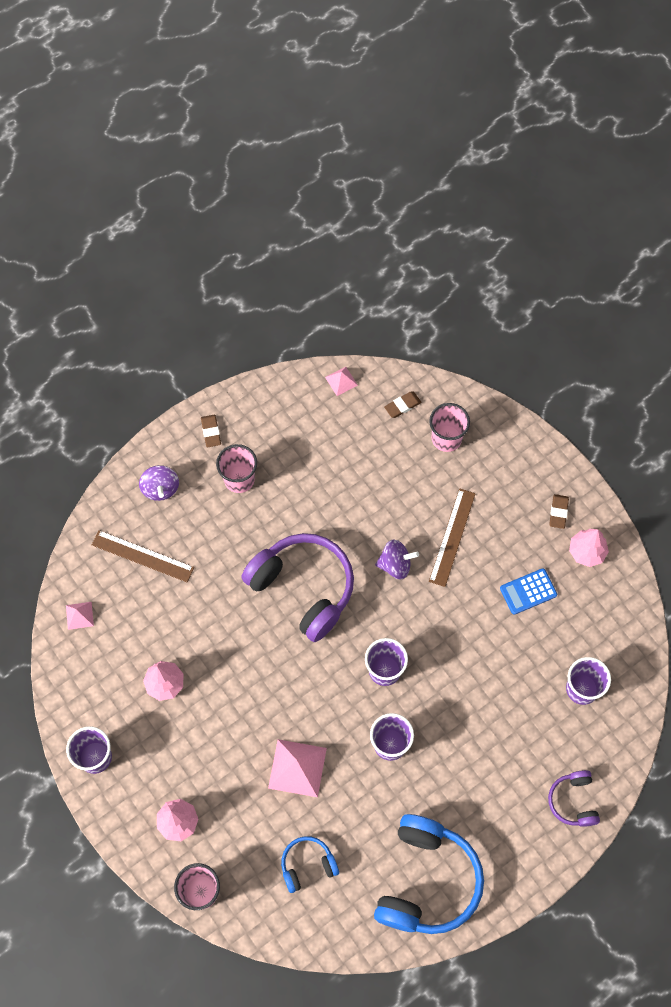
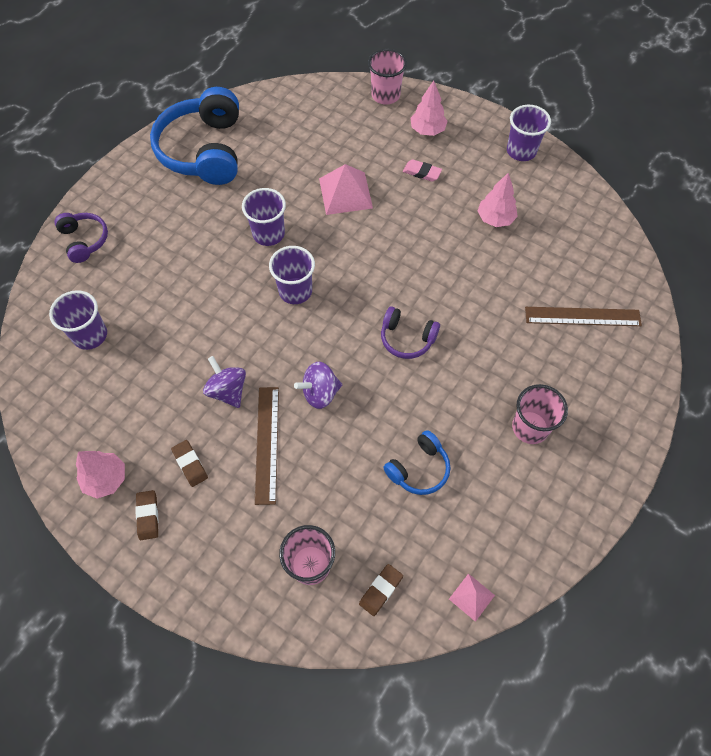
camera: 160 degrees right, 5 degrees down
(79, 615) = (606, 247): pink pyramid -> none
(160, 488) = (607, 388): purple spinning top -> purple spinning top (228, 391)
(210, 766) = (422, 172): none -> pink eraser
(211, 432) = (591, 471): brown eraser -> brown eraser (190, 464)
(303, 588) = (407, 338): purple headphones -> purple headphones, size x0.50
(307, 865) = (308, 133): blue headphones -> blue headphones (419, 469)
(528, 591) = (166, 412): blue calculator -> none

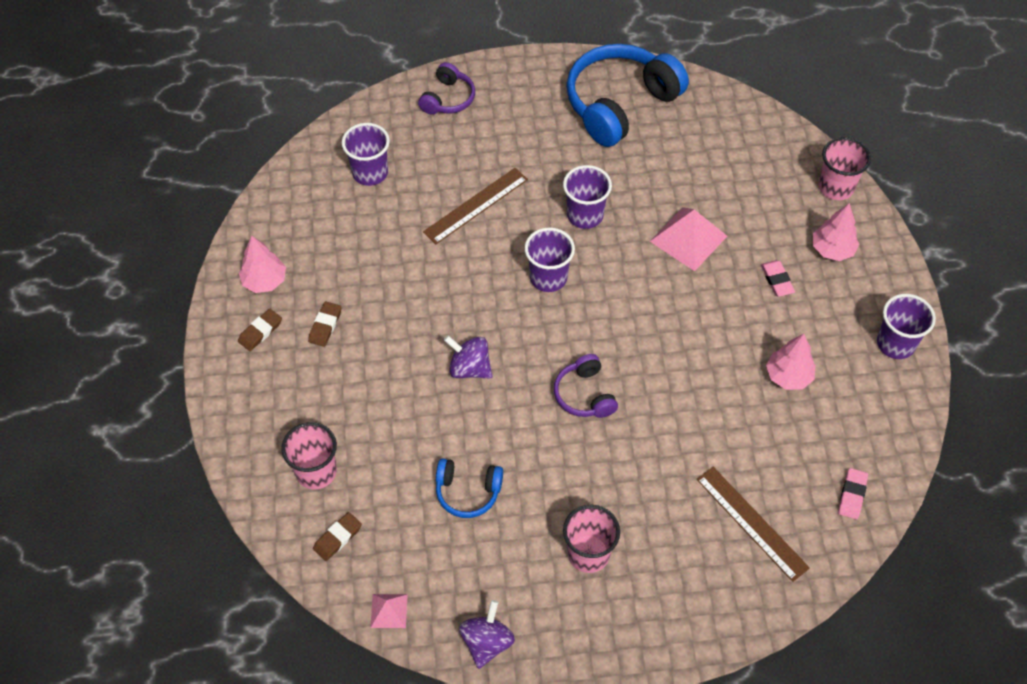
camera: 50 degrees right, 5 degrees down
(228, 391) = (410, 302): purple spinning top -> purple spinning top (487, 642)
(267, 444) = (389, 365): brown ruler -> brown ruler (476, 205)
(381, 590) = (337, 538): brown eraser -> brown eraser turned 45 degrees counterclockwise
(605, 250) = (852, 495): none -> pink eraser

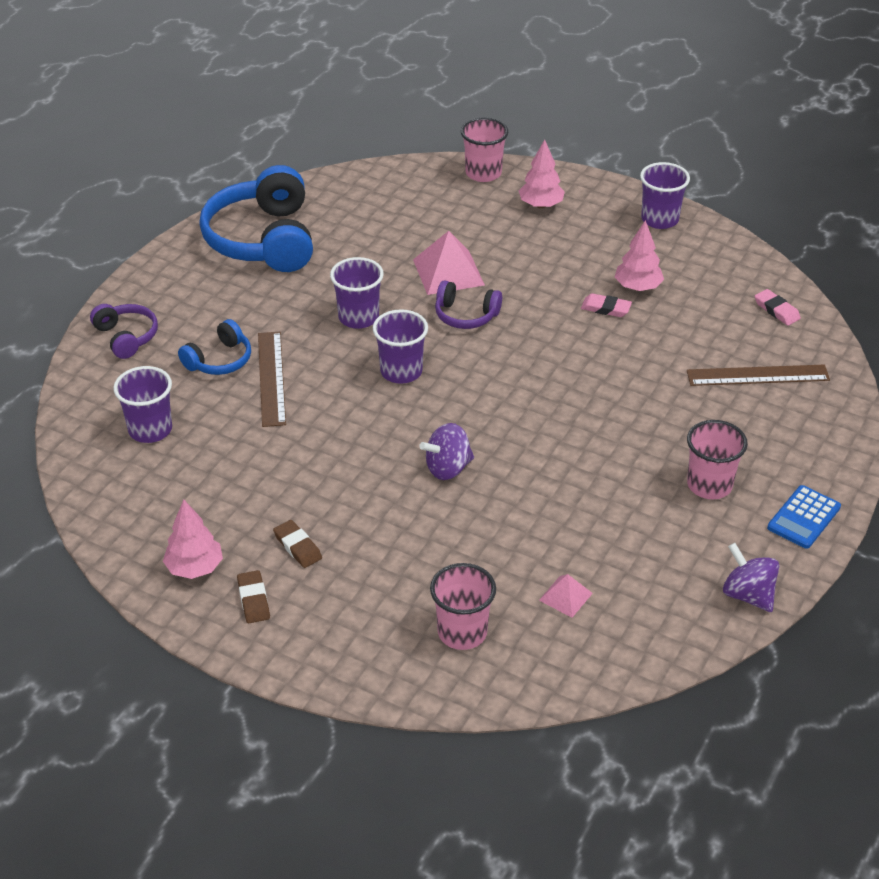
camera: 55 degrees left, 15 degrees down
(337, 538) = (552, 650): brown eraser -> none
(389, 611) = (662, 649): pink pyramid -> pink pyramid (565, 596)
(468, 492) = (580, 533): blue headphones -> blue headphones (219, 360)
(584, 395) = (546, 409): purple headphones -> purple headphones (466, 315)
(604, 642) = (803, 517): none -> blue calculator
(777, 280) = (540, 247): pink eraser -> pink eraser (606, 308)

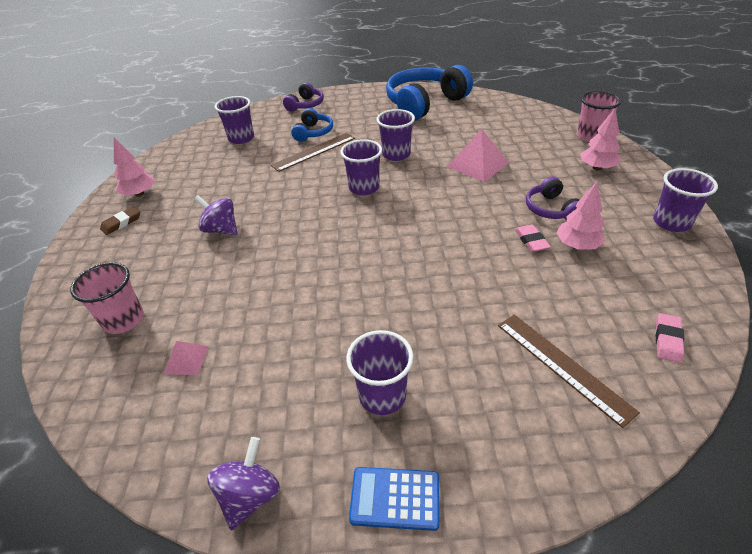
camera: 60 degrees right, 0 degrees up
(219, 360) = (313, 132): blue headphones -> blue headphones turned 90 degrees counterclockwise
(298, 546) = (175, 218): brown eraser -> none
(448, 468) = (288, 243): purple spinning top -> purple spinning top (221, 229)
(466, 315) = (445, 187): purple headphones -> purple headphones (551, 209)
(709, 485) = (382, 395): pink cup -> purple cup

